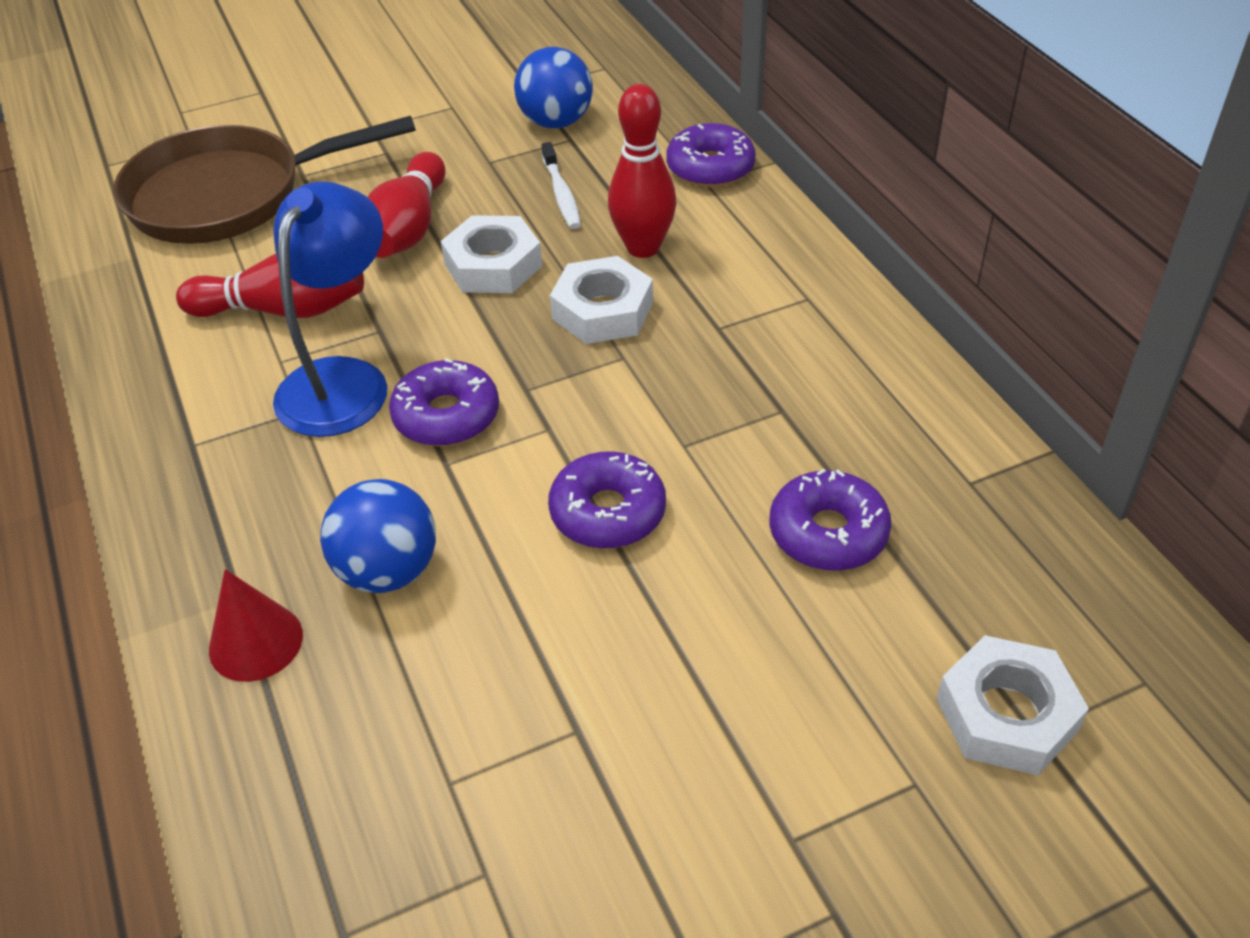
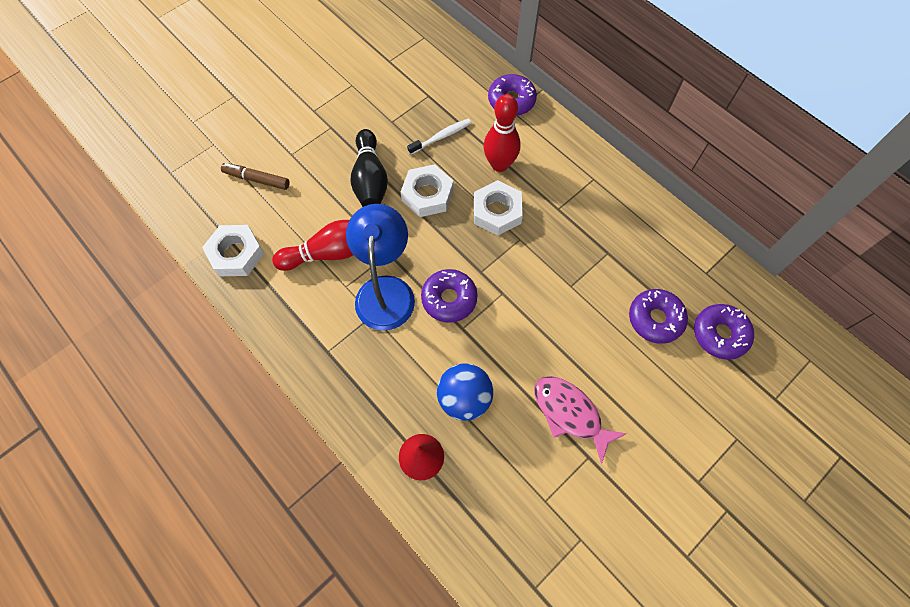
camera: 20 degrees left, 20 degrees up
(228, 196) = (257, 179): brown pan -> brown marker
(408, 228) = (370, 179): red bowling pin -> black bowling pin
(556, 122) = (415, 84): blue ball -> none
(561, 194) = (441, 137): white toothbrush -> white toothbrush turned 90 degrees counterclockwise
(577, 646) = (570, 413): none -> pink fish
(608, 512) = (552, 335): purple donut -> purple donut (720, 334)
(1007, 714) = (762, 393): white nut -> white nut (236, 254)

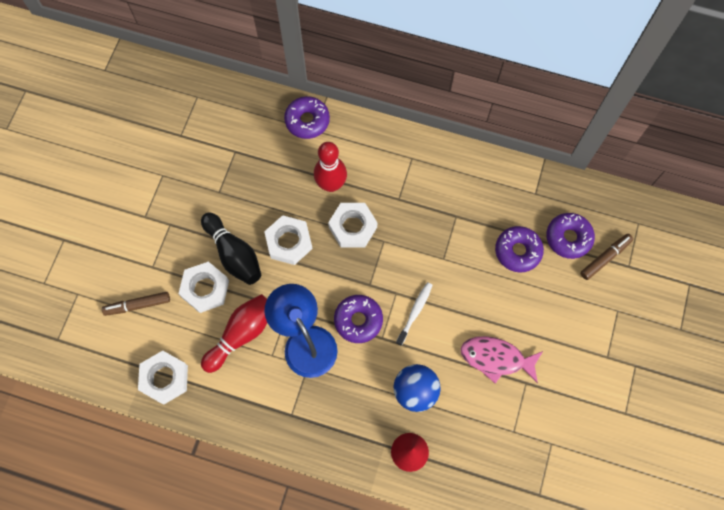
camera: 30 degrees left, 5 degrees up
(324, 196) = (205, 289): none -> white nut
(441, 137) = (269, 184): white toothbrush -> white toothbrush (415, 312)
(751, 376) = (605, 258): none -> brown marker

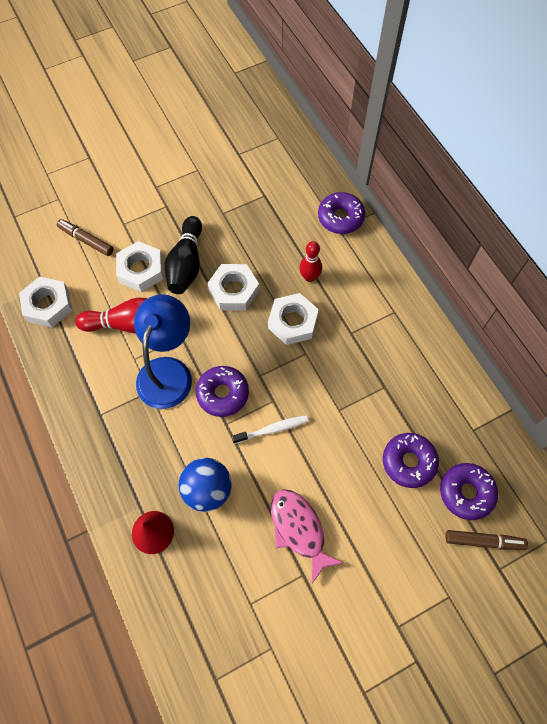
camera: 45 degrees right, 5 degrees down
(331, 184) = (309, 277): red bowling pin -> red bowling pin, size x0.65

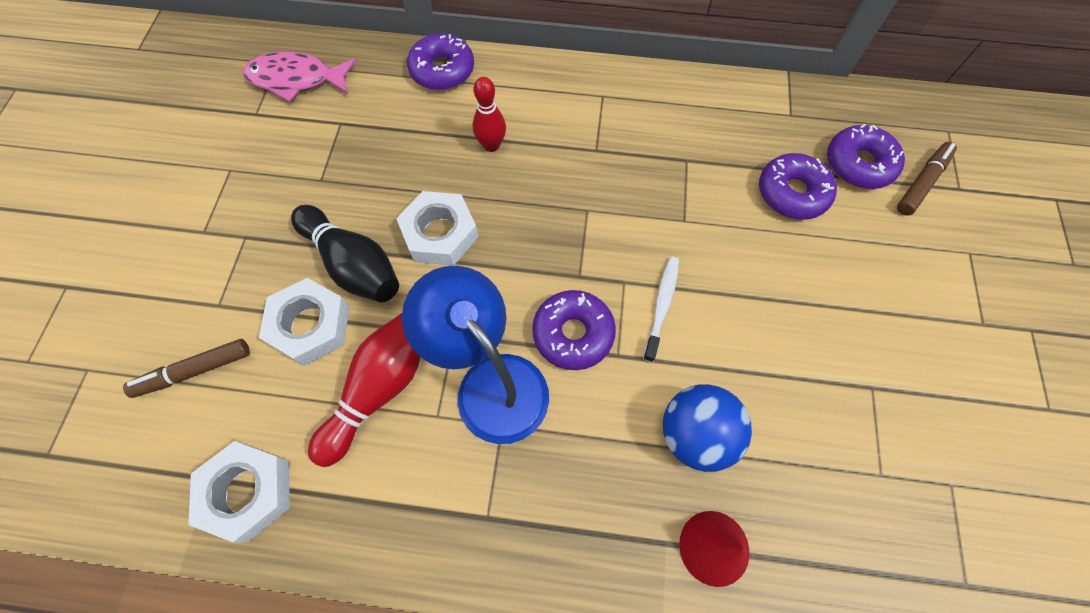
camera: 55 degrees left, 0 degrees up
(293, 322) = (536, 197): white nut -> none
(299, 530) = (812, 356): pink fish -> pink fish (296, 80)

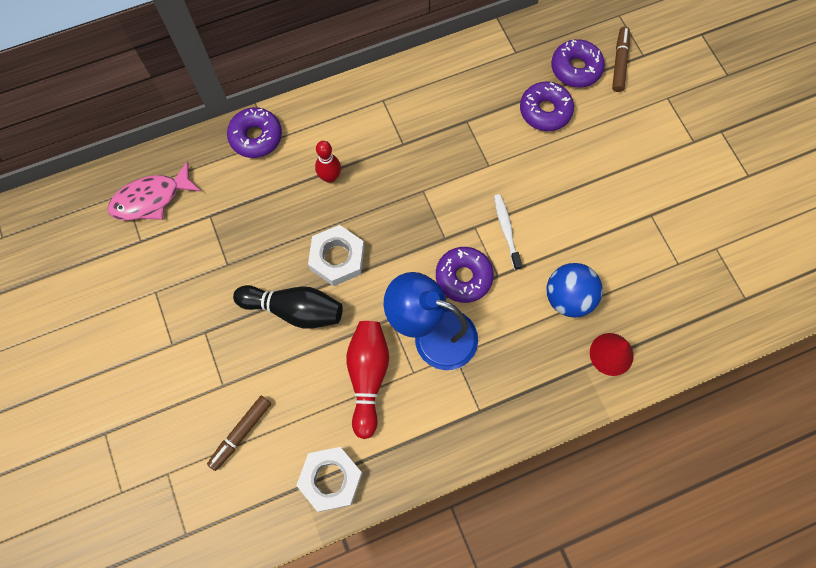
camera: 30 degrees left, 5 degrees up
(310, 326) = (295, 364): white nut -> none

